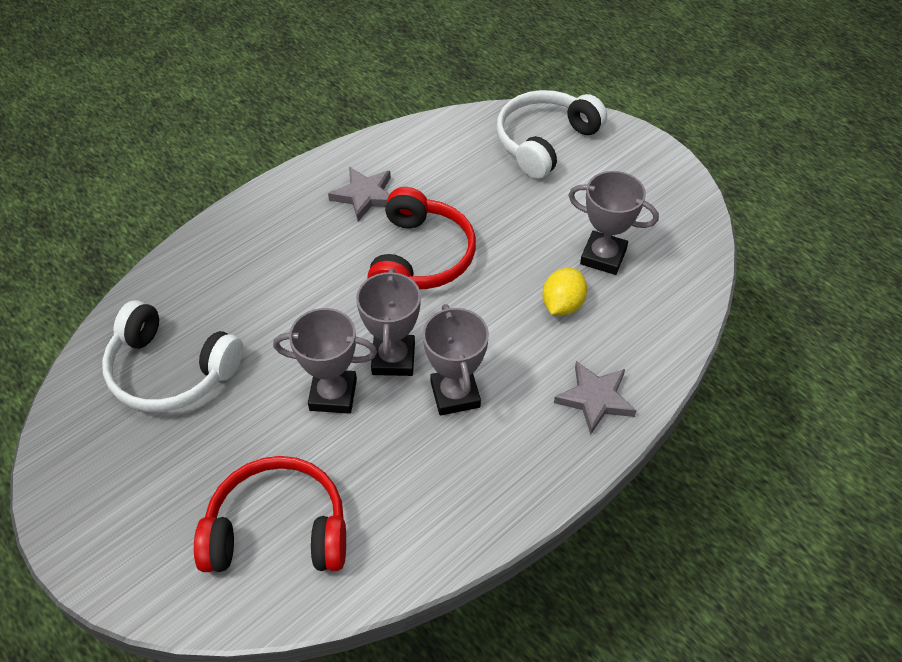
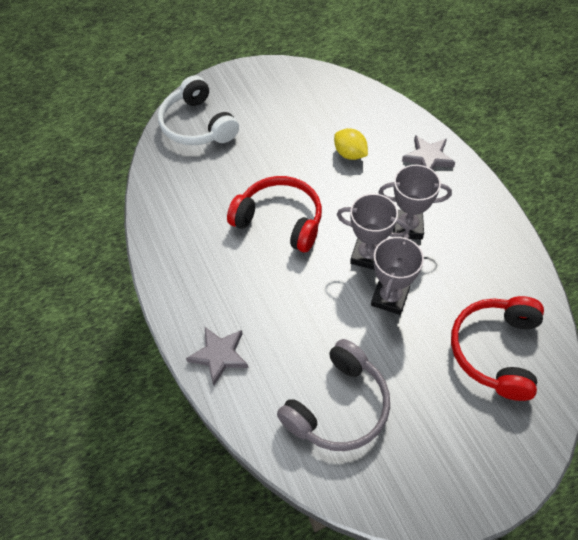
camera: 70 degrees left, 5 degrees up
(170, 371) = (338, 406): white headphones -> grey headphones
(365, 196) = (203, 242): grey star -> grey star (219, 355)
(603, 257) = (316, 123): grey trophy -> none

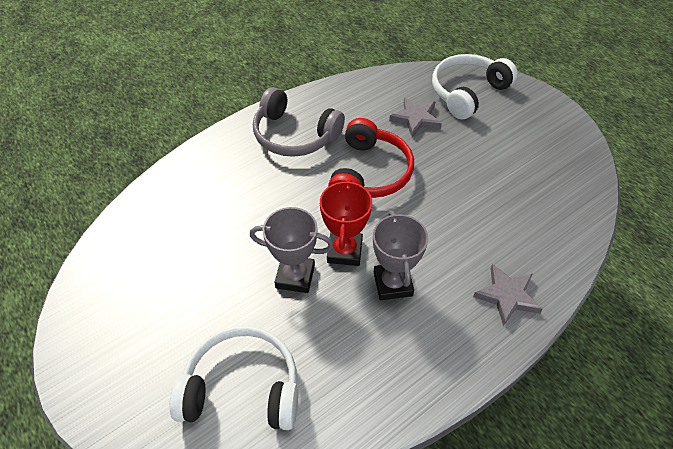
camera: 75 degrees right, 5 degrees down
(219, 355) = (215, 157): grey star -> grey star (416, 119)
(338, 406) = (170, 248): grey headphones -> grey headphones (294, 135)
(350, 154) = (480, 217): yellow lemon -> none
(368, 255) = (344, 251): grey trophy -> red trophy
(495, 350) = (242, 387): red headphones -> white headphones

